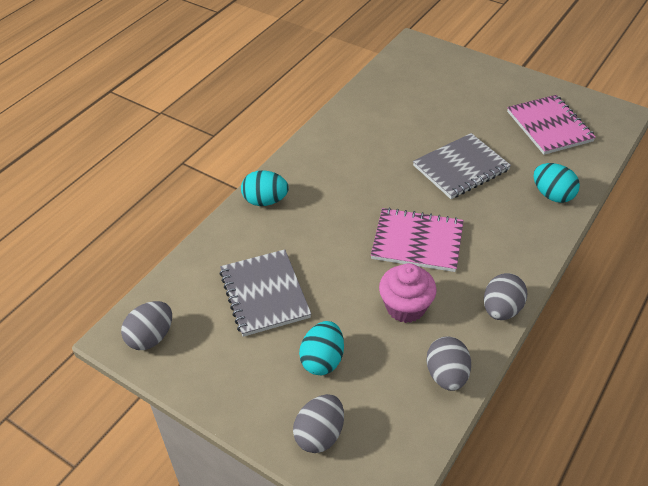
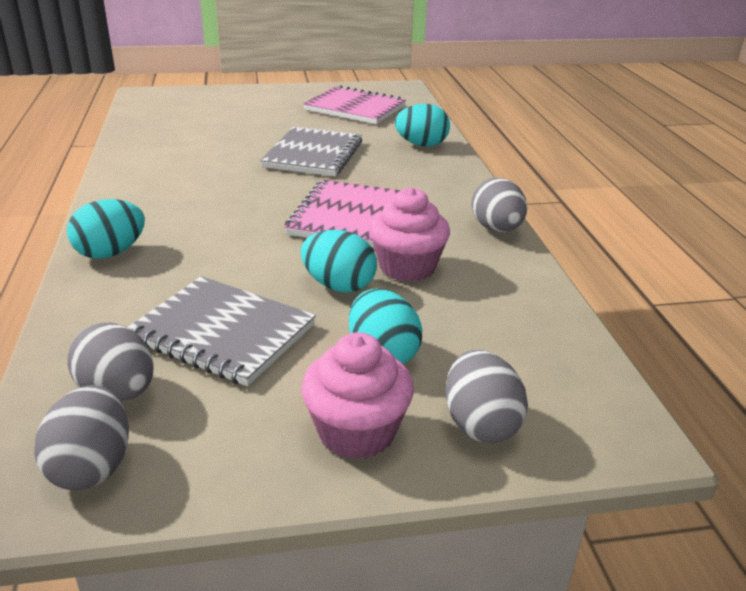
camera: 45 degrees left, 15 degrees down
(262, 396) = (356, 432): none -> pink cupcake
(352, 297) = (338, 286): none -> turquoise egg
(417, 242) = (346, 216): pink notebook -> pink notebook turned 45 degrees counterclockwise
(446, 375) = (525, 297): grey egg -> grey egg (118, 392)

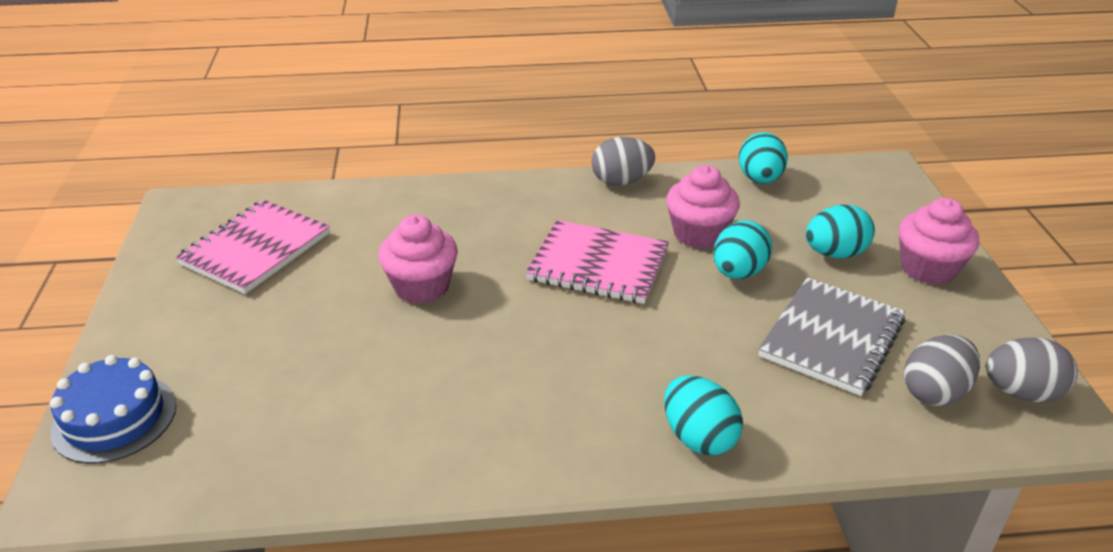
camera: 85 degrees left, 5 degrees up
(198, 96) = (114, 418): none -> blue cake
(313, 154) = (421, 286): grey notebook -> pink cupcake
(421, 145) = (406, 205): turquoise egg -> turquoise egg (760, 179)
(480, 424) = (898, 219): grey egg -> none

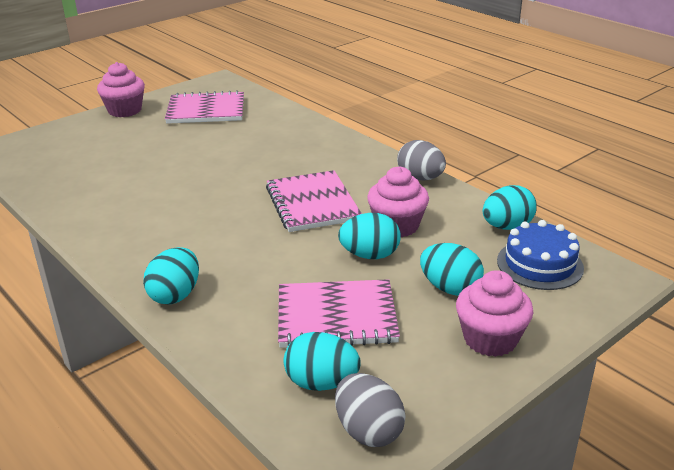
camera: 55 degrees right, 5 degrees down
(114, 418) = (51, 136): blue cake -> blue cake (539, 264)
(421, 286) = (225, 161): pink cupcake -> pink cupcake (125, 110)
(831, 338) = (336, 317): grey notebook -> pink notebook
(934, 392) = (321, 383): grey egg -> turquoise egg

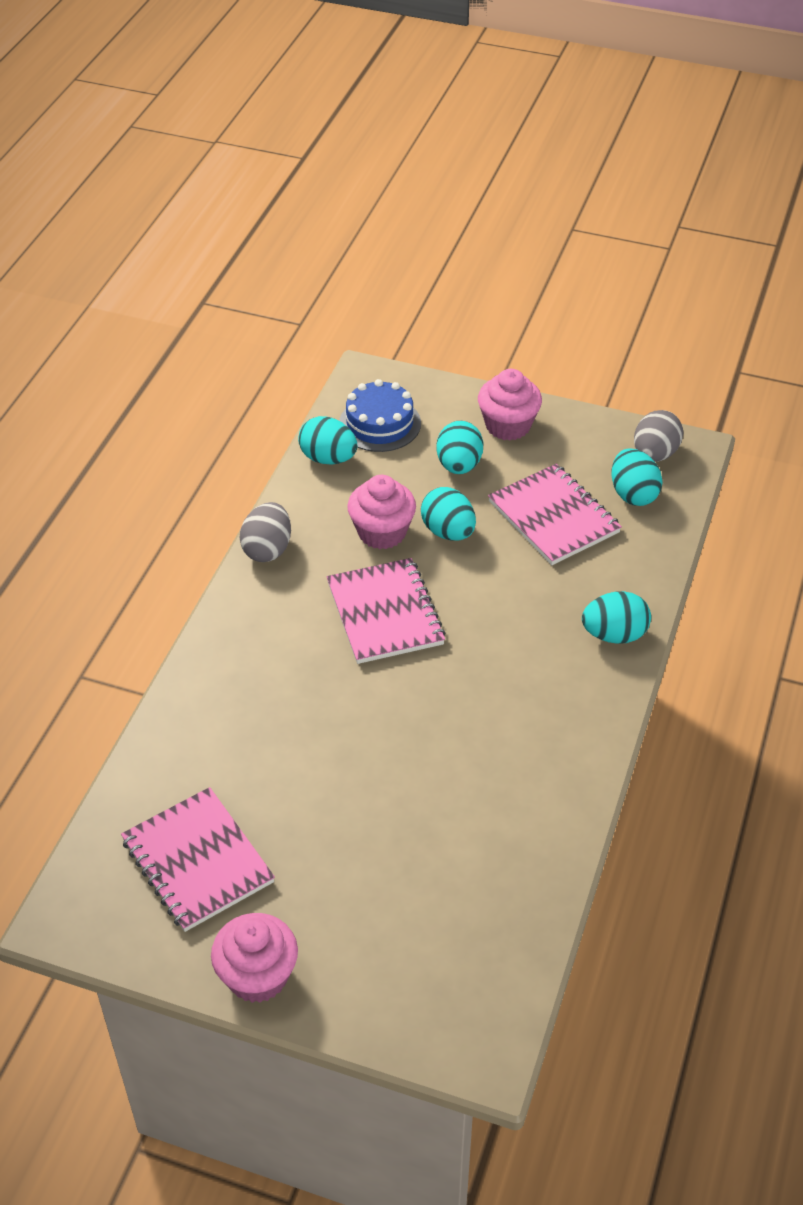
camera: 120 degrees left, 15 degrees up
(312, 203) = (385, 613): pink notebook -> pink notebook turned 60 degrees counterclockwise

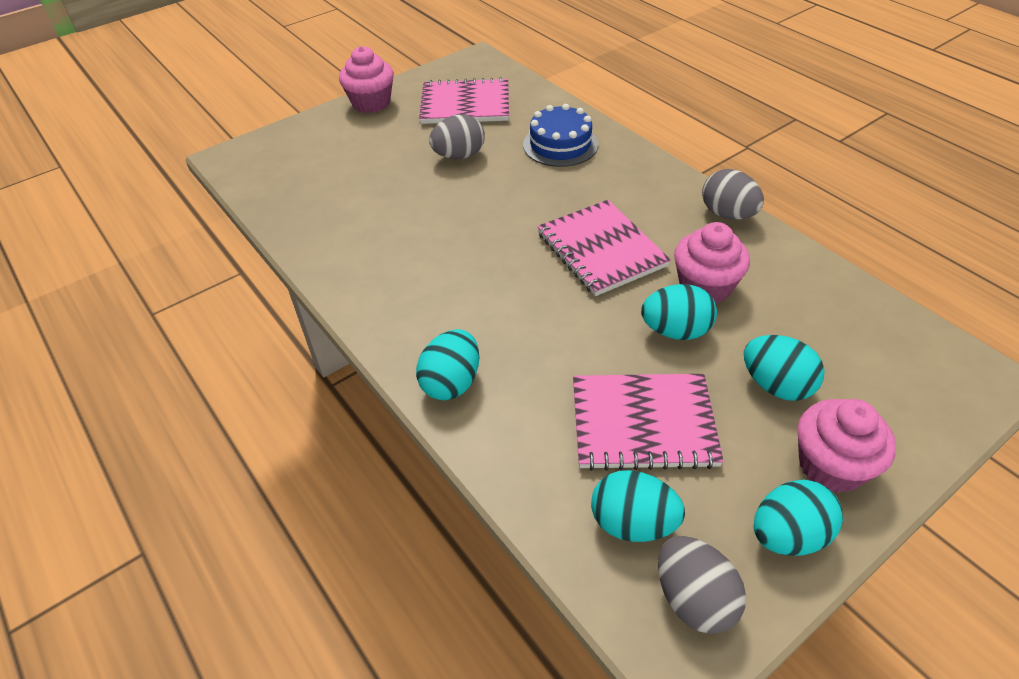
camera: 125 degrees right, 0 degrees up
(313, 803) = (459, 156): none -> grey egg
(328, 458) = (839, 292): turquoise egg -> turquoise egg (788, 535)
(380, 424) = (883, 352): blue cake -> blue cake (560, 144)
(385, 613) = (601, 250): pink notebook -> pink notebook turned 45 degrees clockwise

